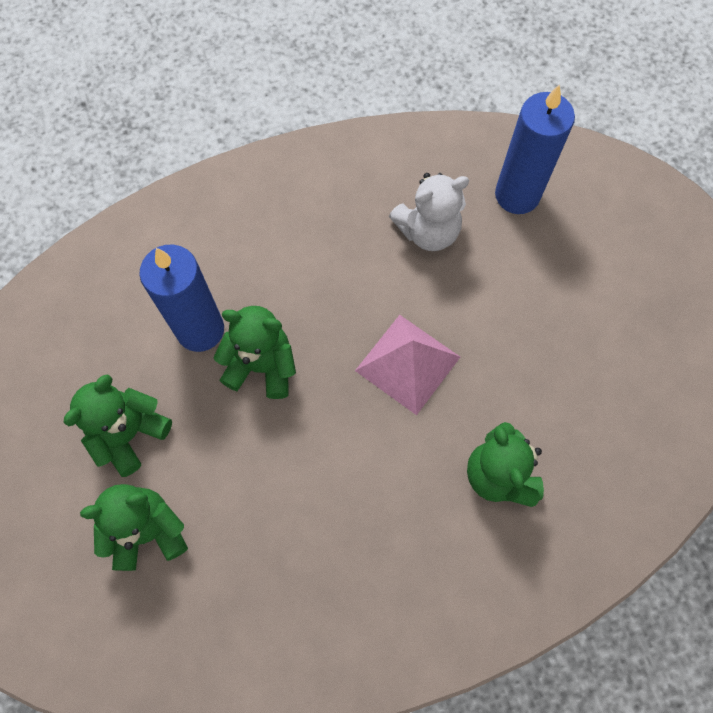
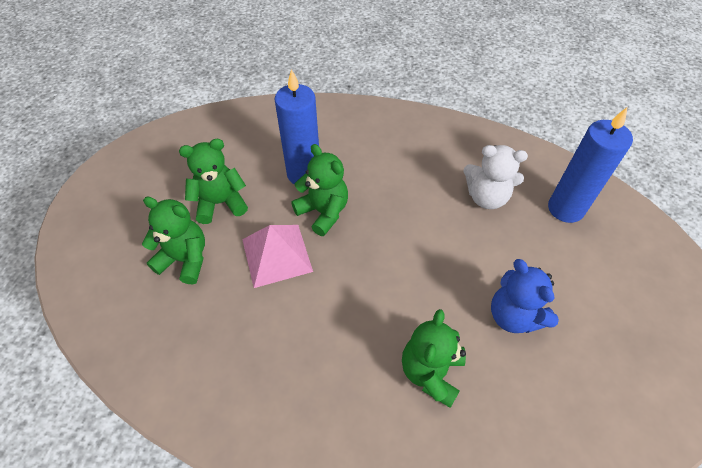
camera: 35 degrees right, 15 degrees down
(407, 363) = (416, 263): pink pyramid -> pink pyramid (276, 255)
(539, 359) = (514, 316): none -> blue teddy bear

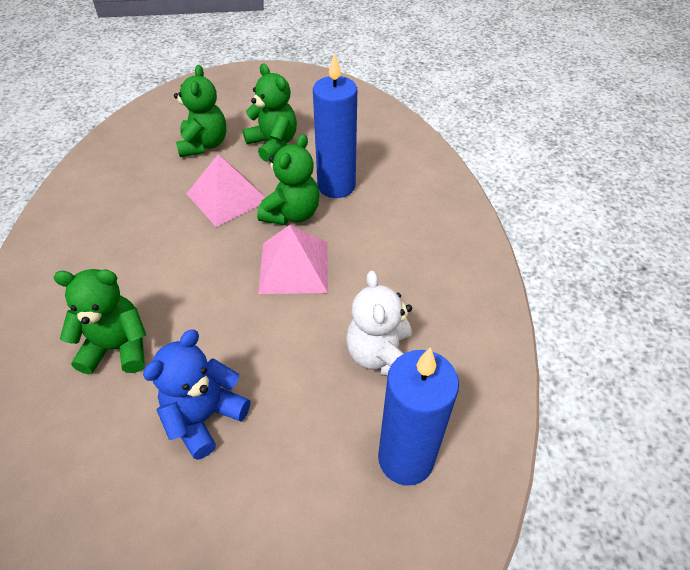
camera: 70 degrees right, 5 degrees down
(385, 226) = (294, 267): none -> pink pyramid

